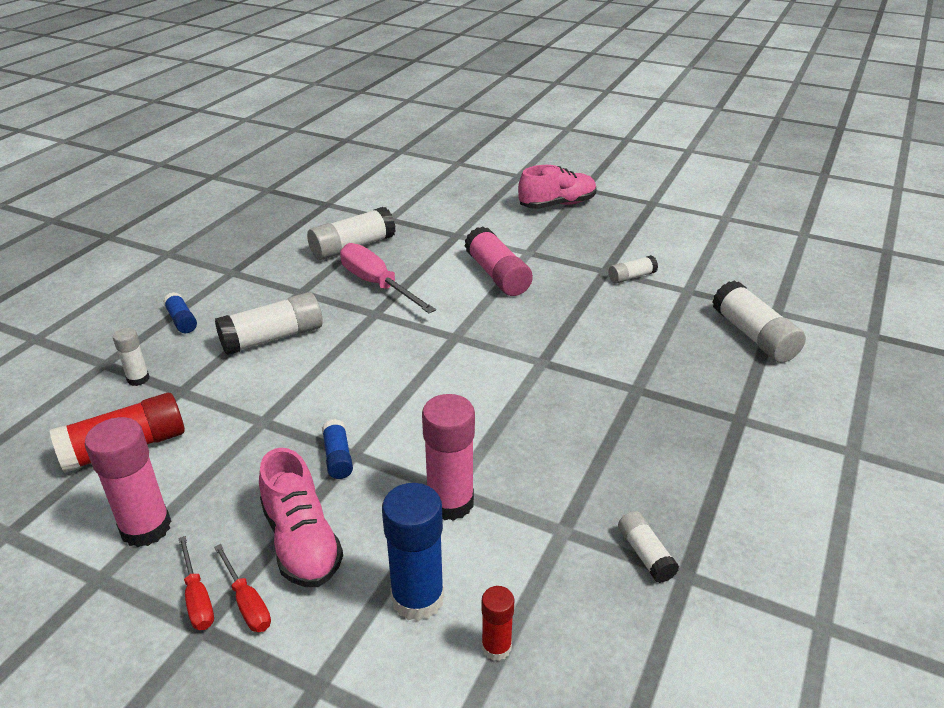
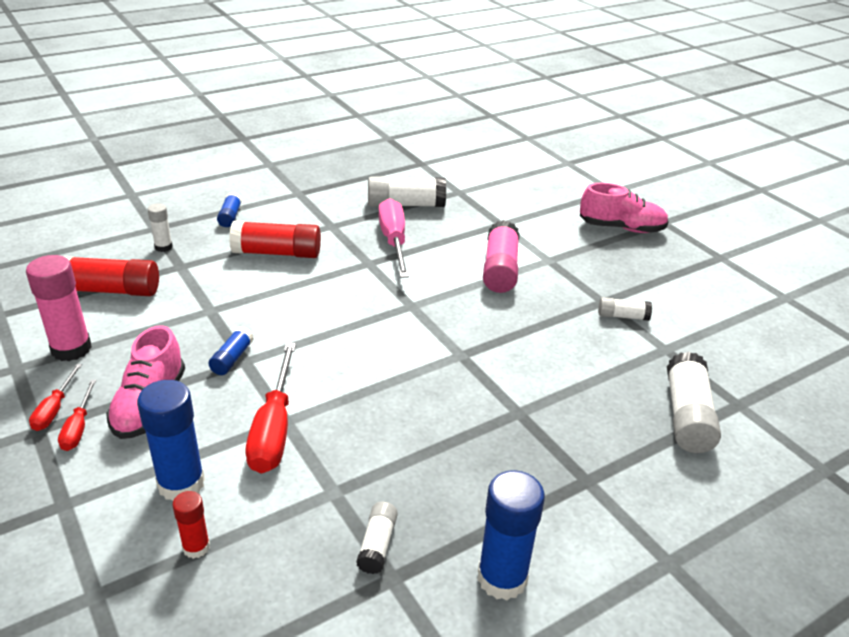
camera: 30 degrees right, 0 degrees up
(273, 338) = (277, 253): white glue stick -> red glue stick
(450, 502) = (274, 429): pink glue stick -> red screwdriver
(761, 527) = (502, 578): none -> blue glue stick

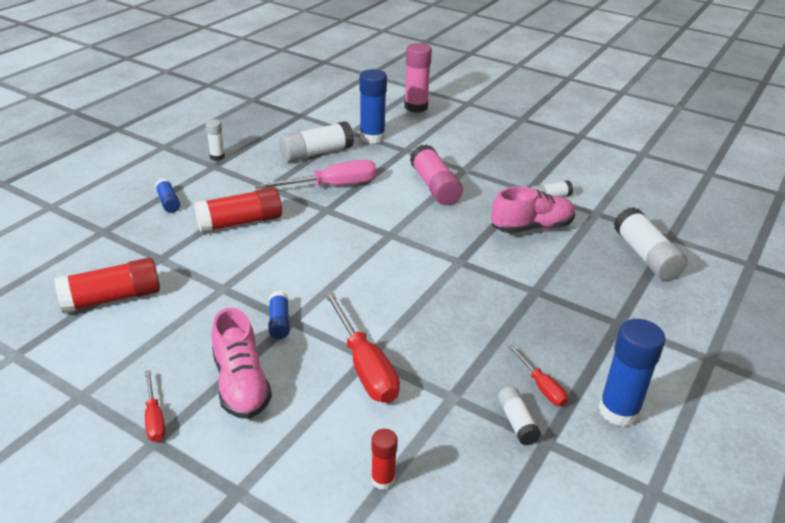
camera: 25 degrees left, 0 degrees up
(71, 349) = (121, 361): pink glue stick -> pink glue stick (416, 107)
(78, 428) = (192, 425): red screwdriver -> red screwdriver (541, 387)
(163, 247) = (128, 246): white glue stick -> white glue stick (217, 157)
(181, 484) = (326, 436): blue glue stick -> blue glue stick (372, 137)
(394, 241) = (332, 186): pink screwdriver -> pink screwdriver turned 105 degrees clockwise
(621, 228) = (496, 131): pink shoe -> pink shoe (531, 227)

